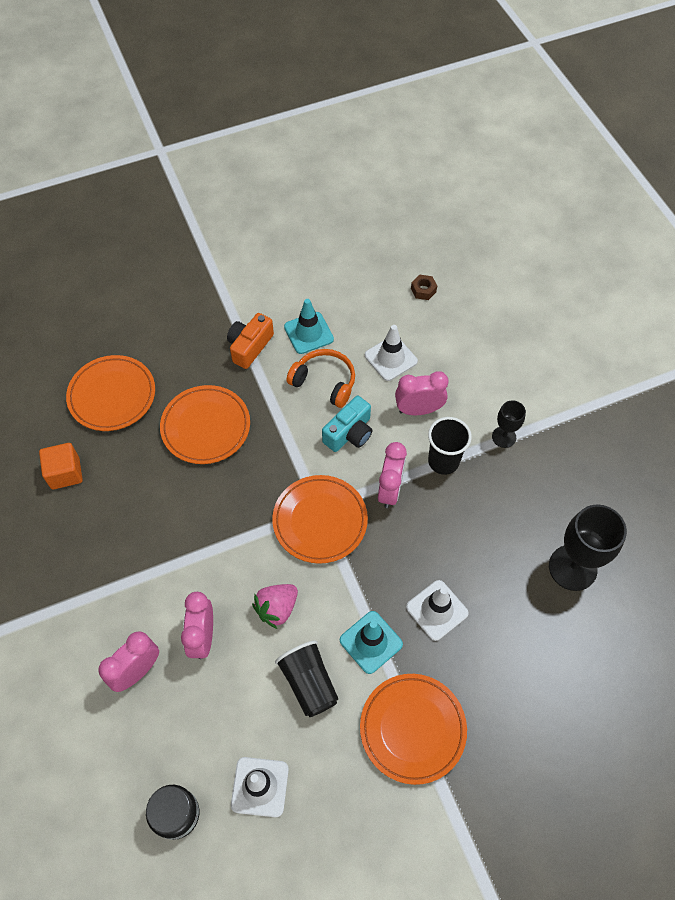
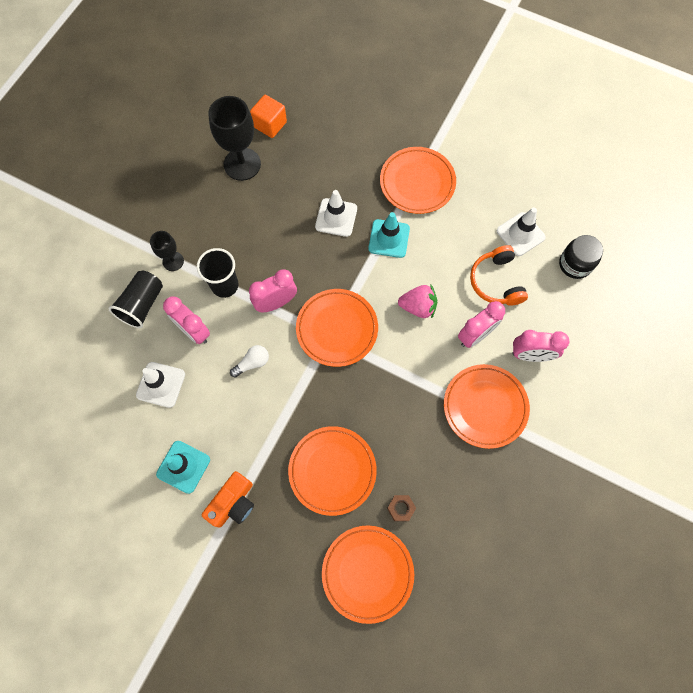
camera: 130 degrees left, 10 degrees up
(65, 473) = (458, 541): orange cube -> orange cube (270, 124)
(135, 585) = (485, 407): none -> orange plate
(250, 347) = (233, 503): orange camera -> orange camera turned 45 degrees counterclockwise
(309, 683) = (444, 253): black cup -> black cup (142, 304)
(324, 382) = (222, 416): orange headphones -> orange headphones (496, 281)
(349, 433) = (252, 363): turquoise camera -> white light bulb
(423, 290) = (70, 410): brown nut -> brown nut (401, 508)

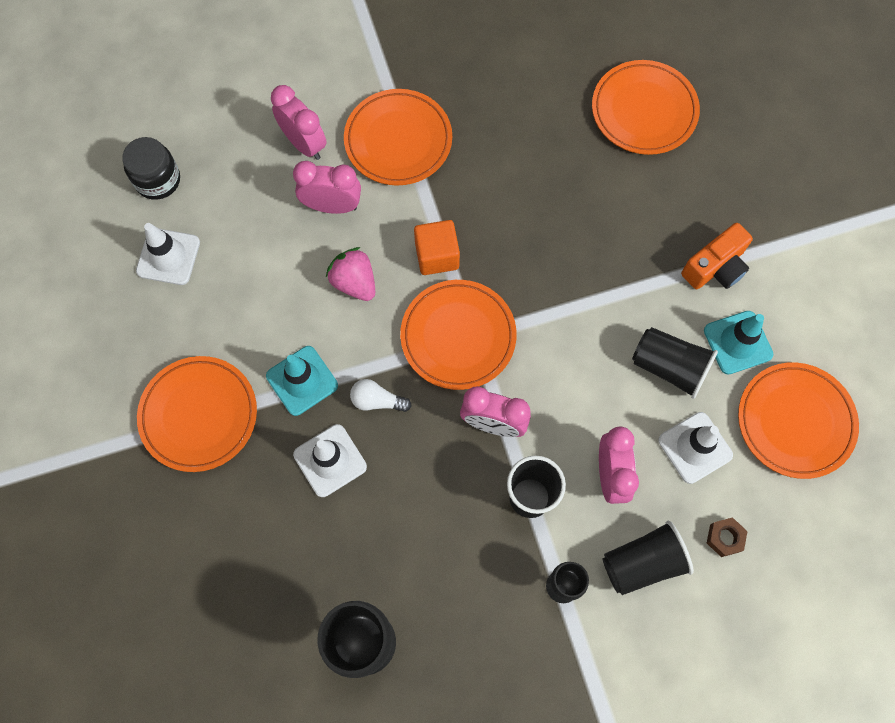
camera: 135 degrees left, 0 degrees up
(210, 416) = (669, 367): none -> black cup
(233, 503) = (715, 267): orange camera -> orange camera turned 150 degrees clockwise
(252, 363) = (578, 382): white light bulb -> white light bulb (377, 401)
(270, 124) = (275, 668): orange cube -> orange cube (437, 256)
(332, 471) = (595, 213): orange plate -> orange plate (795, 421)
(401, 508) = (564, 131): brown nut -> brown nut (724, 538)
(496, 281) = (251, 235): orange headphones -> none

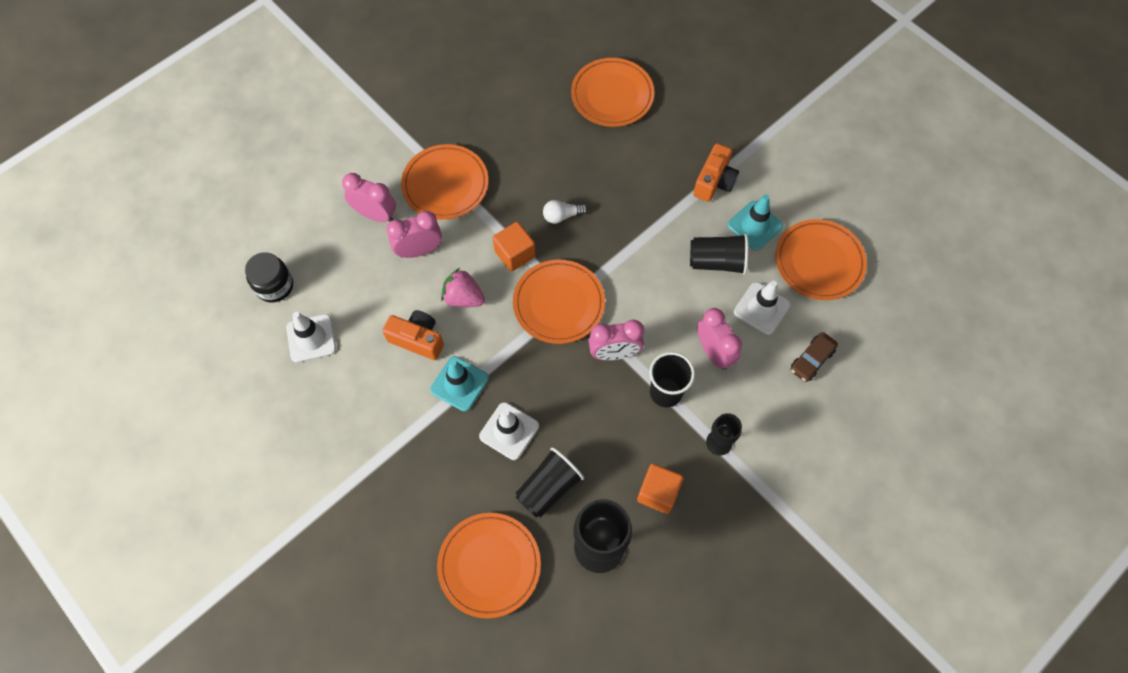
camera: 25 degrees left, 5 degrees down
(199, 415) = (393, 442): orange plate -> orange plate (489, 565)
(281, 309) = (417, 339): none -> orange camera
(377, 401) = (522, 374): white light bulb -> white light bulb (562, 216)
(462, 611) = (658, 492): none -> orange cube
(642, 563) = (765, 401): black cup -> black cup (548, 488)
(724, 538) = (811, 360): brown nut -> brown car

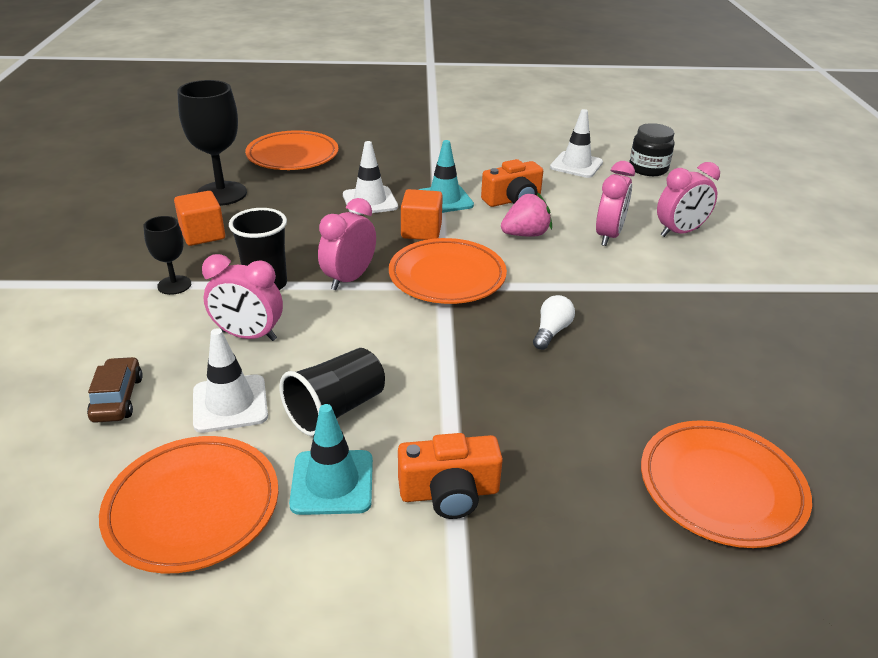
camera: 130 degrees right, 30 degrees down
(445, 185) = (680, 281): orange plate -> none
(515, 254) = (539, 280): orange cube -> orange cube (421, 231)
(548, 488) = (298, 196): black cup -> none
(714, 181) = (449, 492): orange camera -> orange camera turned 75 degrees counterclockwise

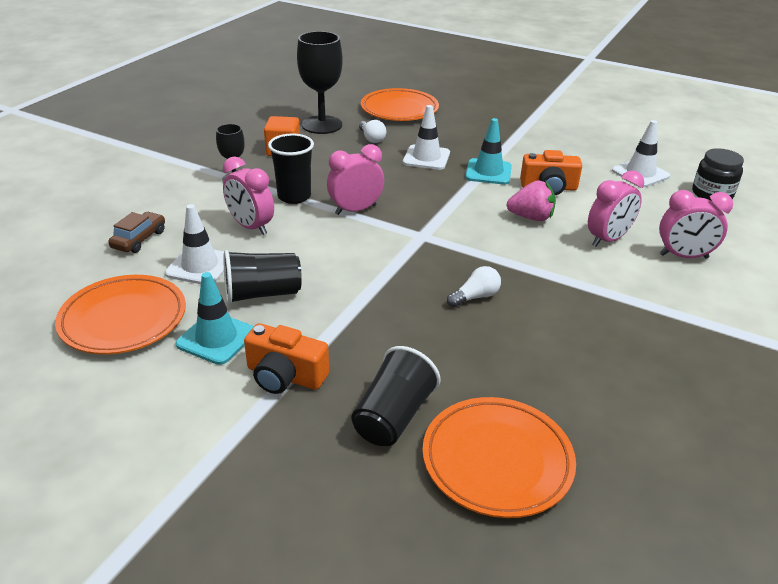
camera: 30 degrees right, 0 degrees up
(292, 195) = (371, 138): none -> white light bulb
(421, 231) = (445, 191): orange cube -> none
(447, 276) = (432, 230): orange plate -> none
(594, 487) = (393, 416): none -> black cup

